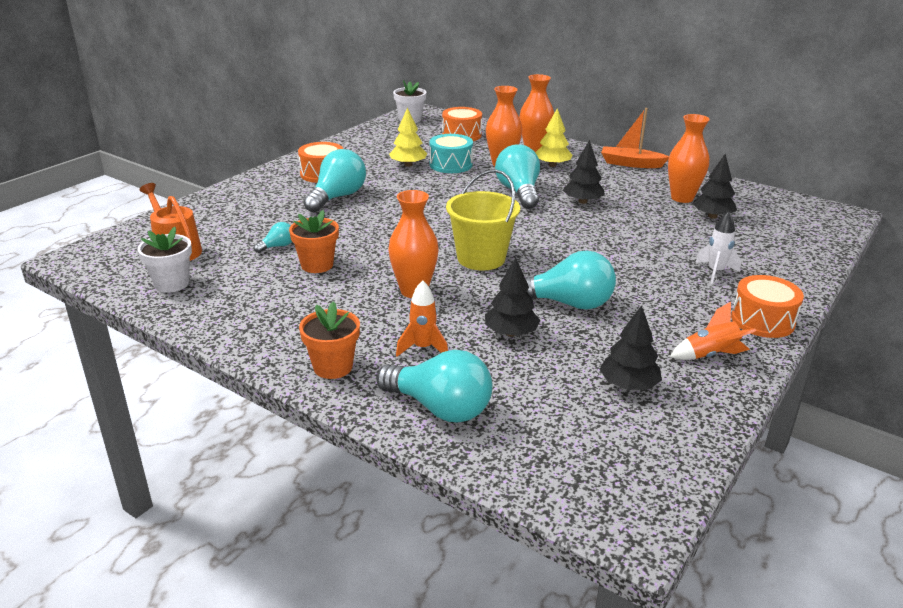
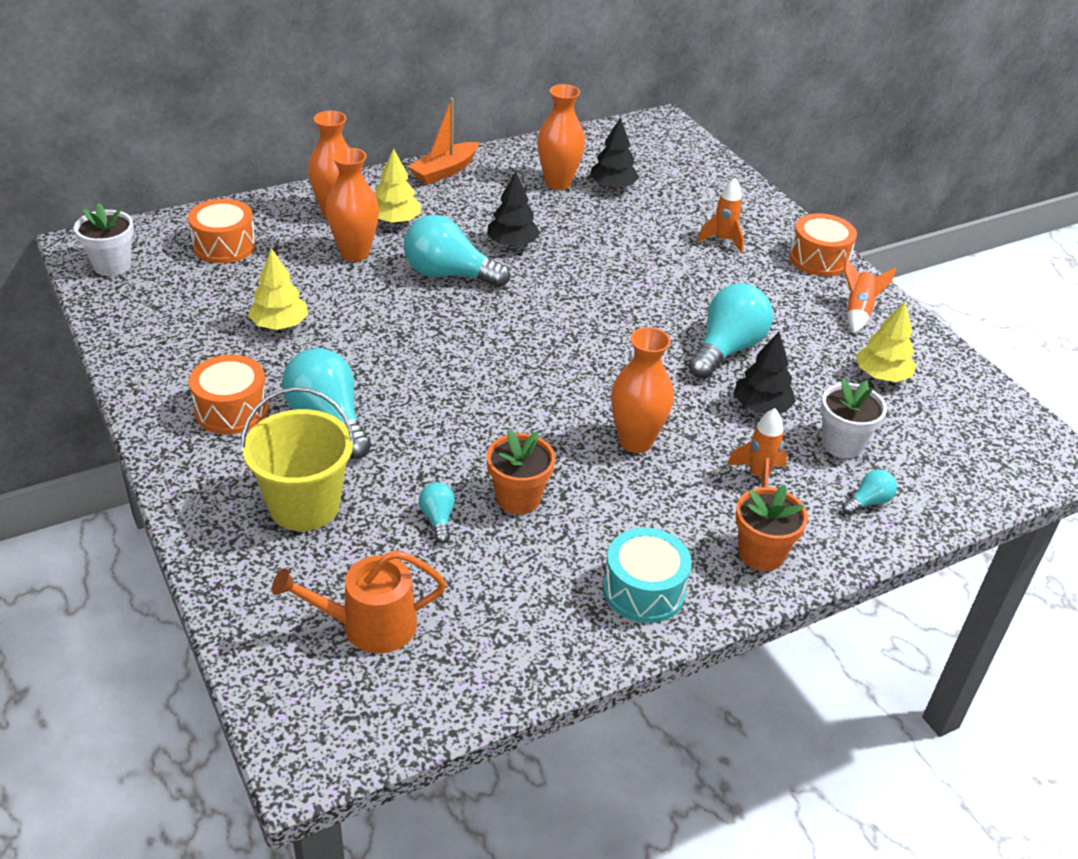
camera: 65 degrees left, 10 degrees up
(172, 284) = (475, 650): white flower pot -> white flower pot (842, 444)
(440, 408) = (868, 502): turquoise light bulb -> turquoise light bulb, size x0.47
(451, 165) = (316, 291): turquoise drum -> turquoise drum (644, 590)
(481, 258) = (594, 366): yellow bucket -> yellow bucket (304, 506)
(628, 385) = (882, 375): black tree -> yellow tree
(715, 272) = (723, 240): white rocket -> orange rocket

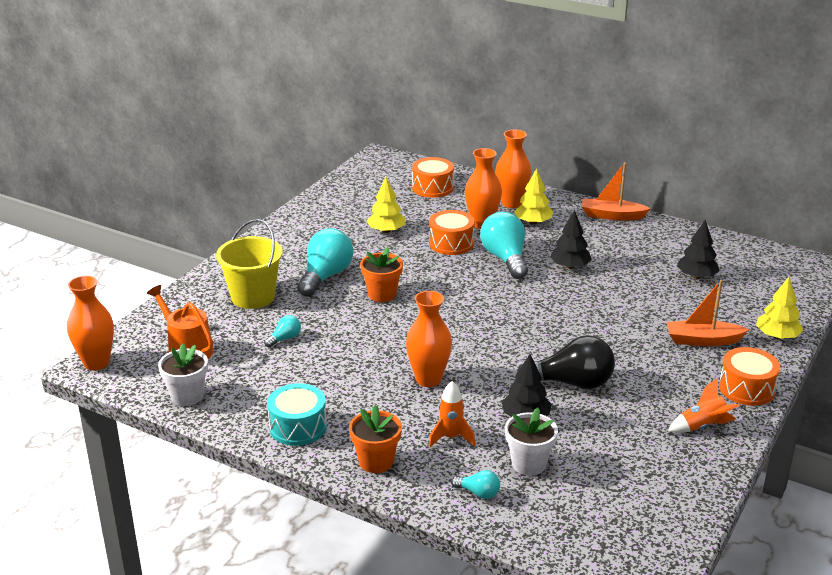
camera: 60 degrees right, 10 degrees down
(112, 265) = (373, 169): white flower pot -> white flower pot (187, 396)
(231, 410) = (301, 248): orange drum -> orange drum (451, 243)
(518, 498) = (329, 357): orange flower pot -> orange flower pot (382, 294)
(558, 183) = (666, 256): orange vase -> orange vase (96, 363)
(723, 240) = (702, 340): orange rocket -> orange boat
(727, 349) = (572, 383): turquoise light bulb -> black light bulb
(882, 375) = (635, 460): yellow tree -> yellow tree (777, 336)

